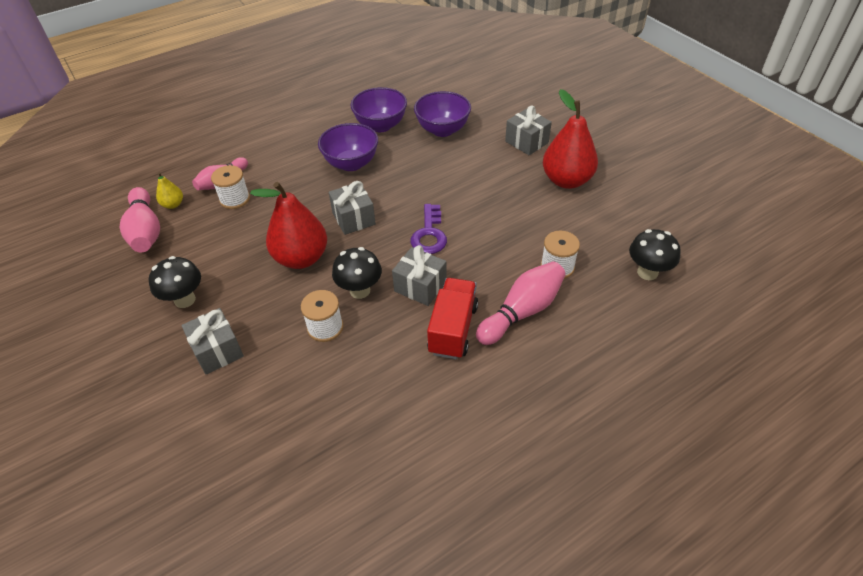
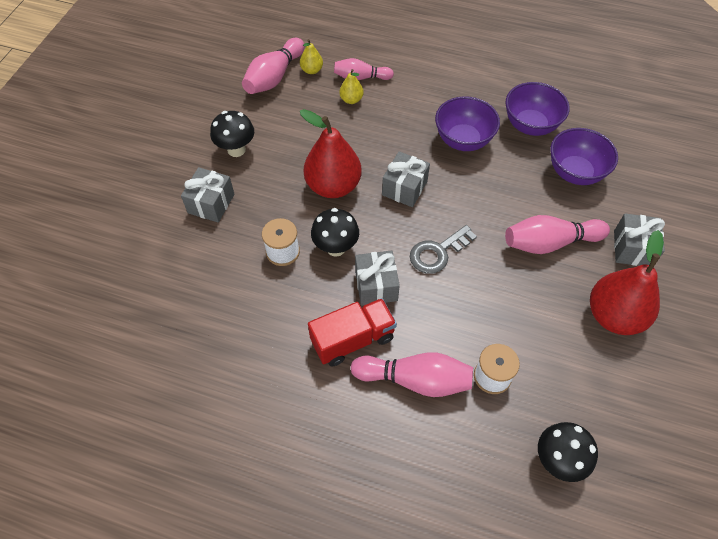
camera: 50 degrees right, 10 degrees up
(235, 199) = (351, 100): white spool -> yellow pear
(429, 234) = (438, 252): purple key -> grey key
(483, 174) = (550, 243): none -> pink bowling pin

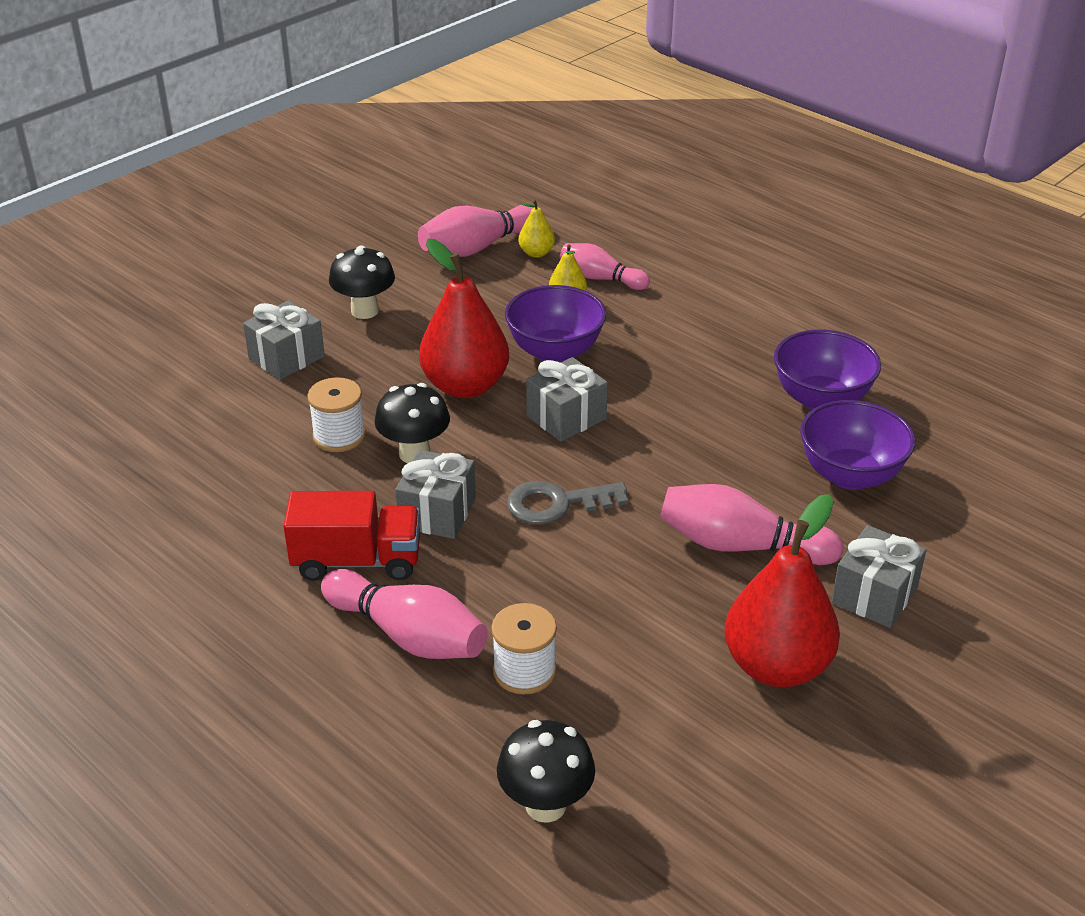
camera: 25 degrees right, 20 degrees down
(463, 140) = (699, 388): purple bowl -> purple bowl (555, 352)

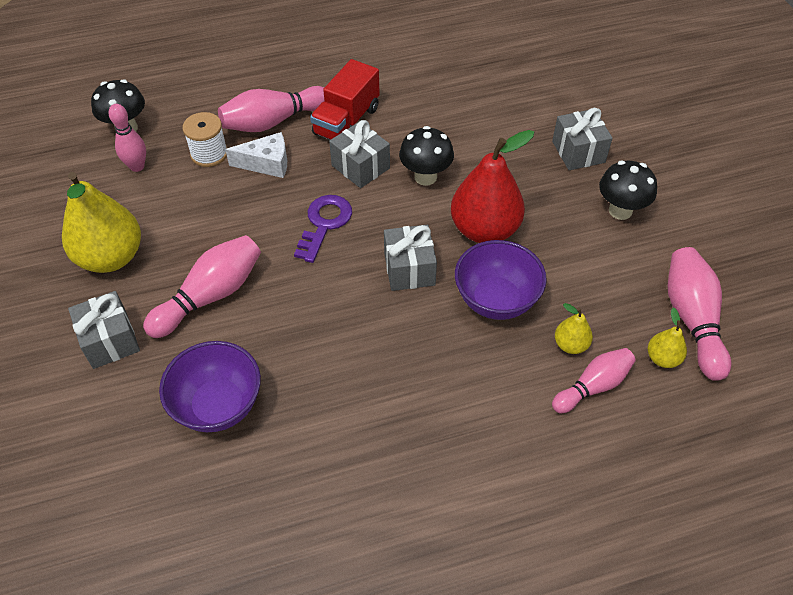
camera: 120 degrees right, 15 degrees up
(339, 436) = (469, 149): white spool -> none
(497, 601) = (267, 163): none -> white cheese
(557, 504) = (324, 224): grey key -> purple key
(611, 739) = (137, 166): none -> pink bowling pin
(776, 666) = (111, 257): red pear -> yellow pear
(821, 399) = (314, 448): purple bowl -> none

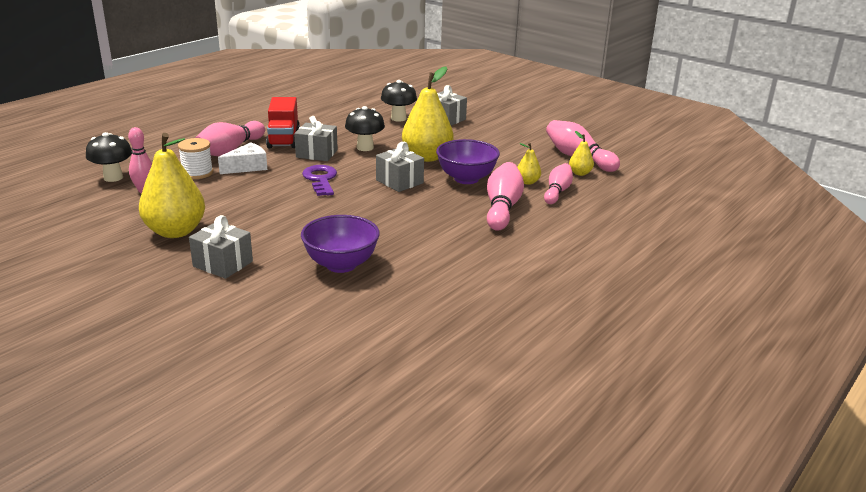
camera: 35 degrees left, 25 degrees down
(210, 296) = (276, 226): pink bowling pin -> pink bowling pin (502, 208)
(484, 230) = (427, 157): red pear -> yellow pear
(620, 211) = (495, 133): black mushroom -> black mushroom (398, 118)

